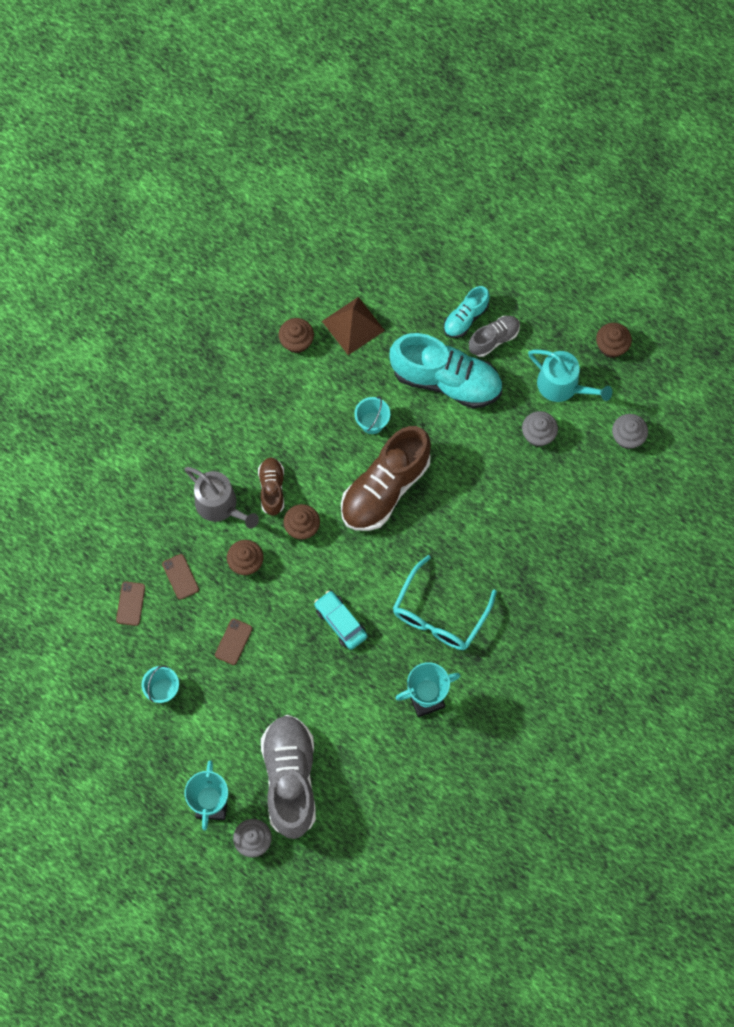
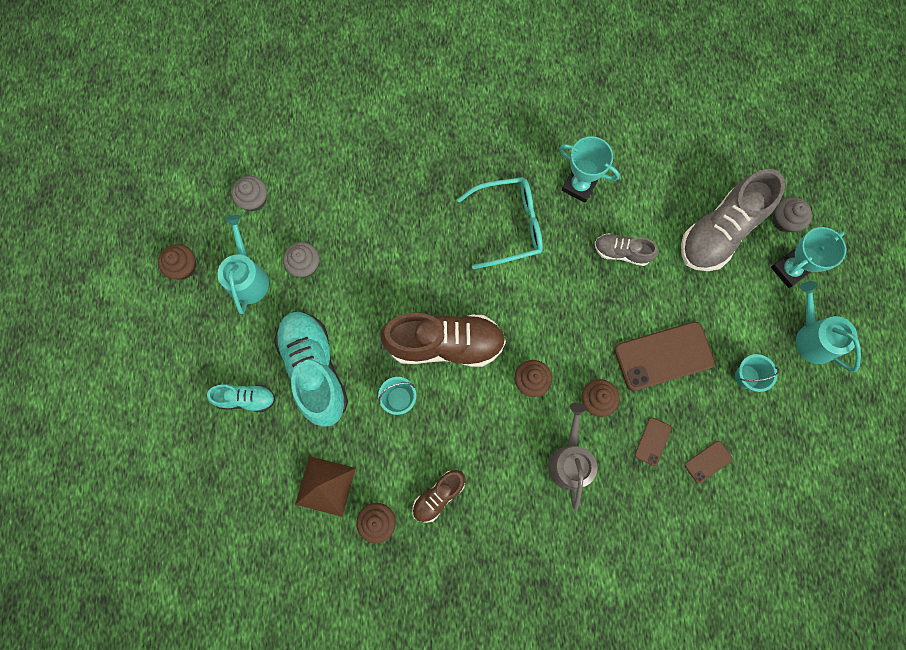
camera: 130 degrees left, 5 degrees up
(145, 770) = (812, 338): none -> turquoise watering can
(233, 641) = (663, 356): brown phone -> brown phone, size x2.11
(272, 489) = (521, 431): brown shoe -> brown shoe (438, 496)
(340, 622) = (578, 290): turquoise car -> none
(494, 339) = (247, 361): grey shoe -> grey shoe (622, 252)

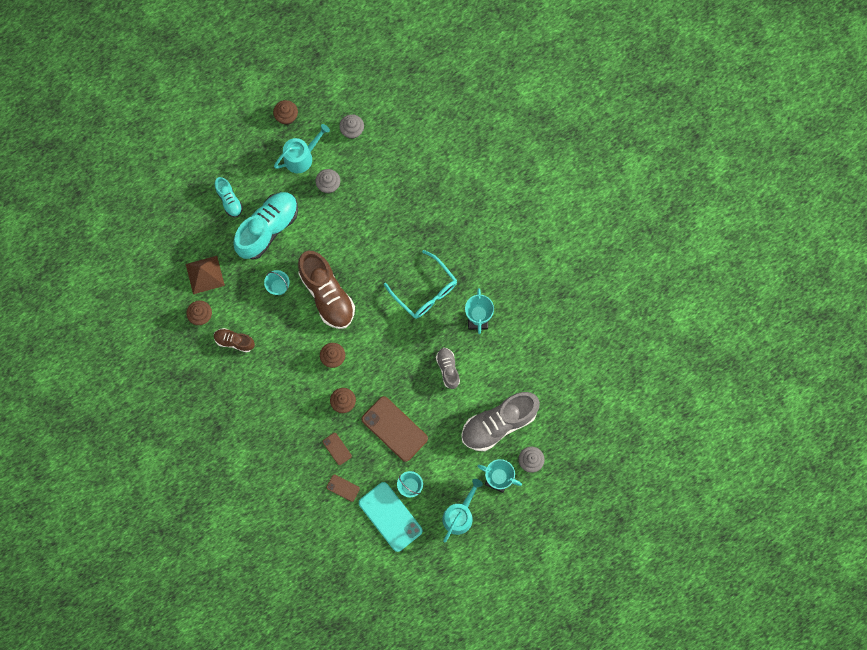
camera: 60 degrees right, 0 degrees up
(569, 461) = (297, 406): grey watering can -> none
(652, 441) = (337, 449): brown phone -> brown phone turned 60 degrees clockwise
(720, 231) = (498, 424): grey shoe -> grey shoe turned 45 degrees counterclockwise
(774, 422) = (390, 516): none -> turquoise phone

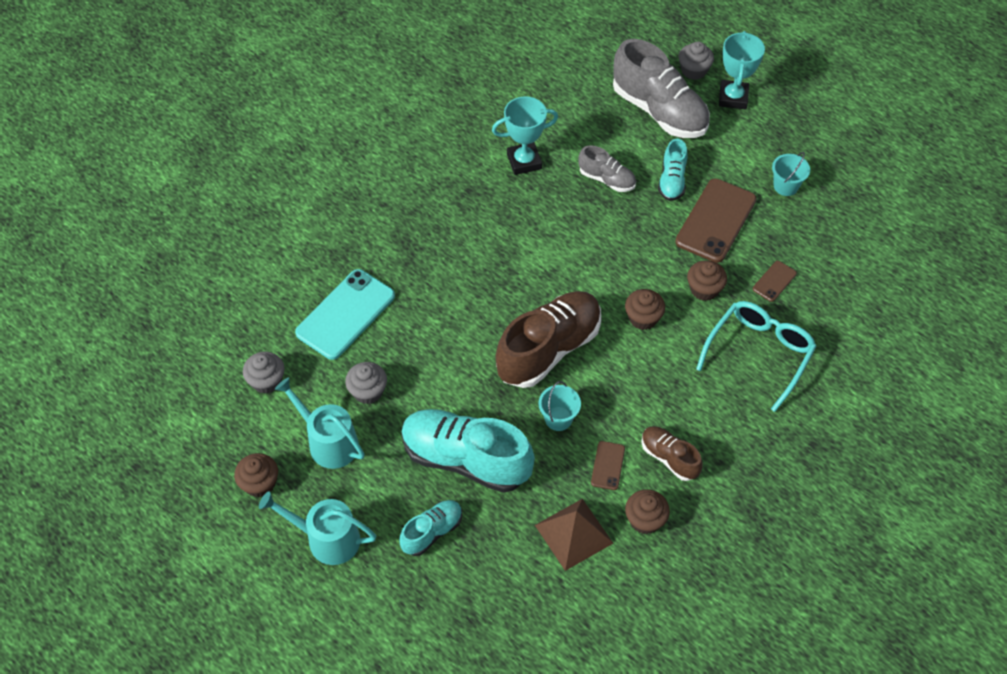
camera: 105 degrees left, 20 degrees down
(234, 341) = (669, 458): brown shoe -> brown shoe turned 135 degrees clockwise
(343, 488) = (825, 261): brown phone -> brown phone (608, 465)
(390, 516) = (837, 198): turquoise phone -> turquoise phone (345, 314)
(425, 291) = (502, 229): turquoise glasses -> turquoise glasses (759, 353)
(435, 411) = (672, 181): none -> turquoise shoe
(448, 369) = (607, 179): grey shoe -> grey shoe turned 120 degrees counterclockwise
(459, 515) = (798, 126): turquoise watering can -> turquoise watering can (327, 539)

